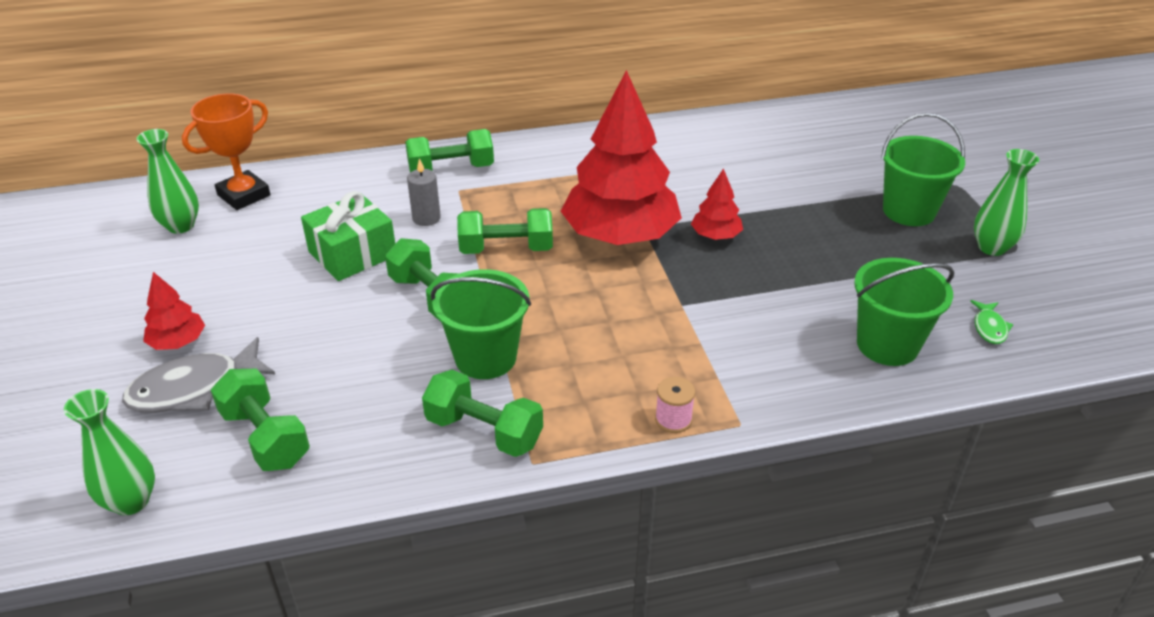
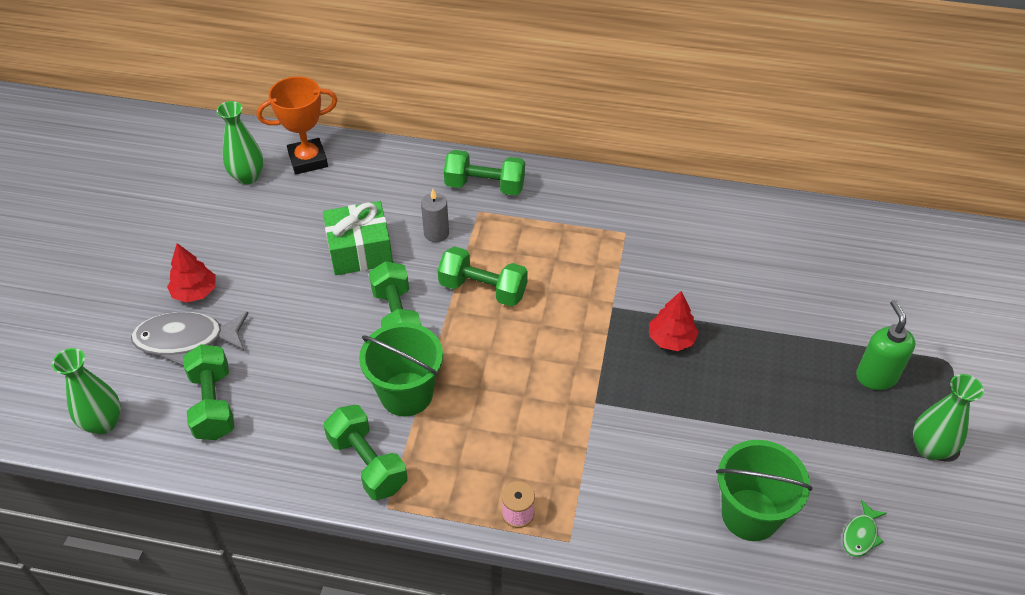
camera: 25 degrees right, 10 degrees up
(620, 236) = (587, 309): red tree -> none
(908, 211) = (876, 376): green bucket -> green soap dispenser

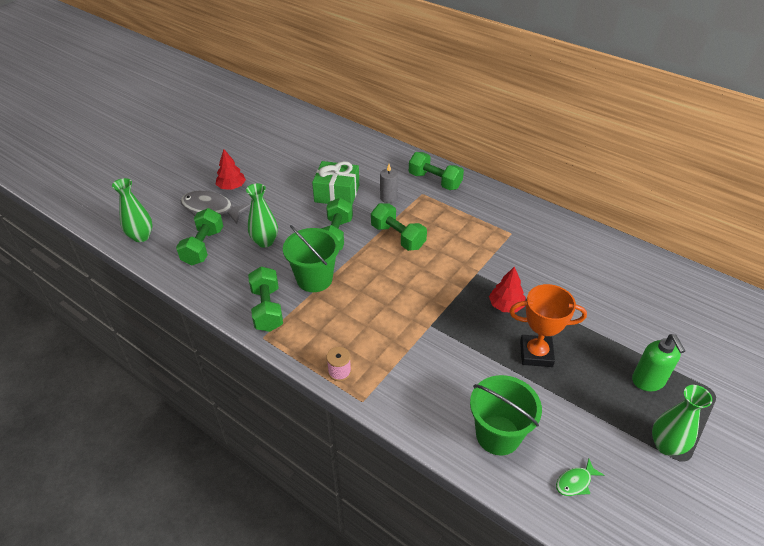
camera: 25 degrees right, 5 degrees down
(247, 177) = (298, 138): green vase -> green vase (265, 242)
(308, 160) = (337, 138): orange trophy -> orange trophy (536, 354)
(876, 376) = (648, 381): green soap dispenser -> green soap dispenser turned 150 degrees clockwise

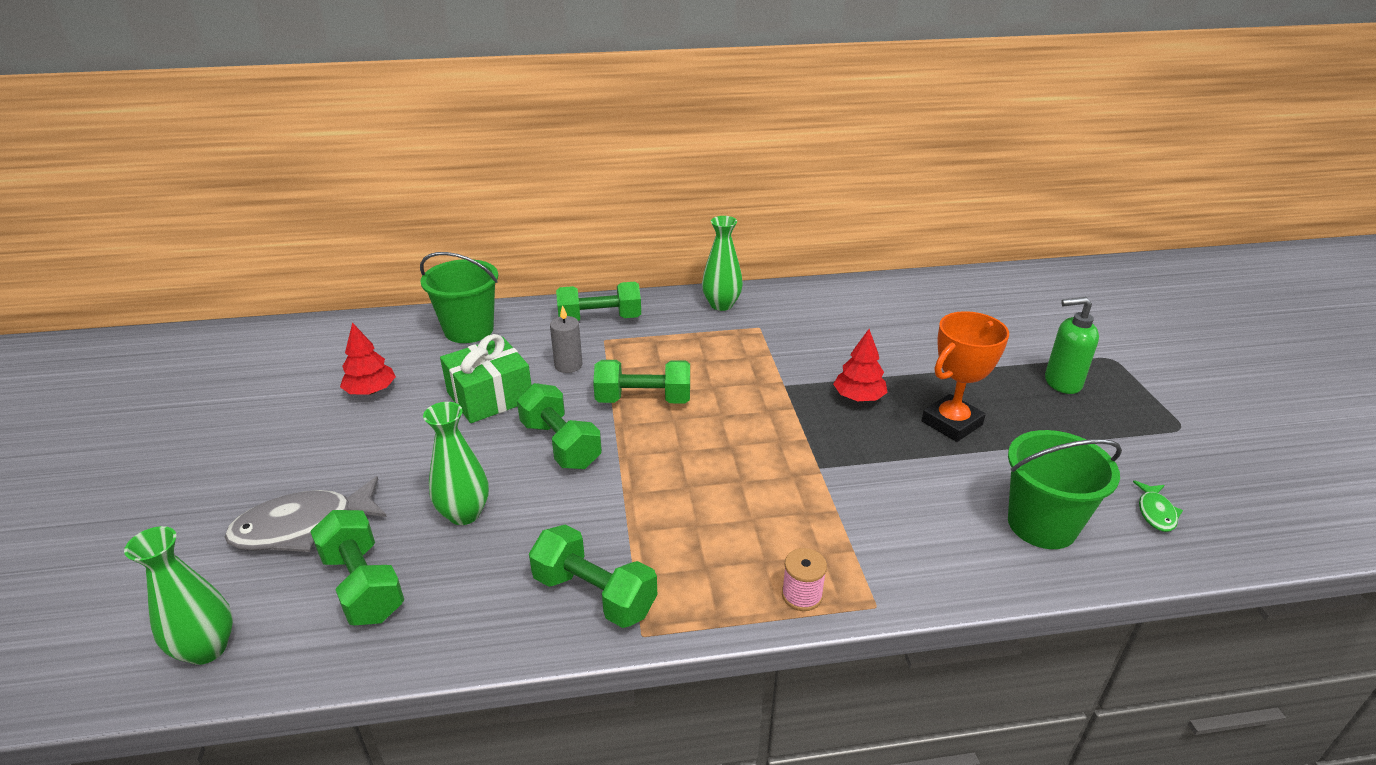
camera: 45 degrees left, 10 degrees down
(231, 187) = (299, 476): red tree -> red tree (371, 391)
(314, 279) = (607, 512): green bucket -> green bucket (469, 330)
(648, 381) = (1062, 382): green soap dispenser -> green soap dispenser turned 150 degrees clockwise
(666, 445) = (1153, 425): green vase -> green vase (721, 305)

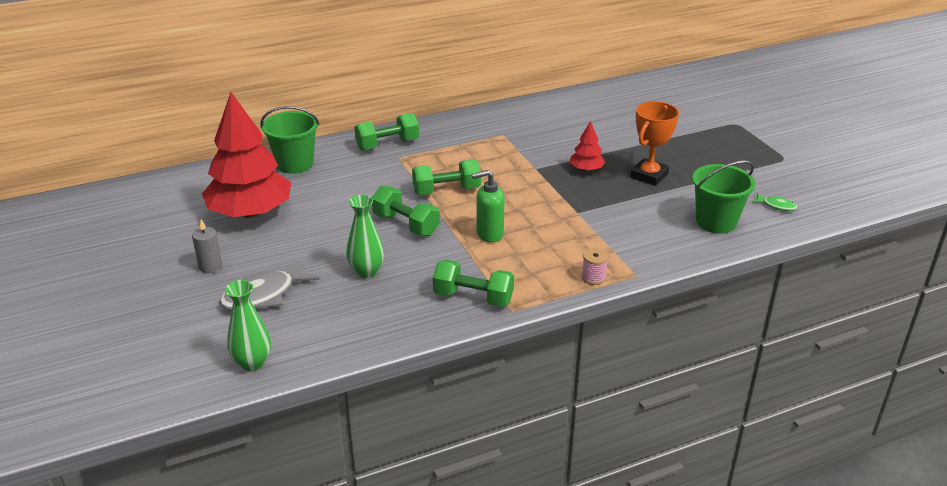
camera: 15 degrees left, 0 degrees up
(363, 585) = (327, 317): green dumbbell -> none
(371, 391) = (250, 213): red tree -> red tree, size x2.28
(490, 396) = (339, 204): green gift -> none
(568, 365) = (382, 177): grey candle -> grey candle (210, 266)
(721, 305) = (469, 123): green vase -> none
(1062, 382) = (709, 143): green soap dispenser -> green soap dispenser (489, 234)
(1155, 512) = (777, 206): green fish -> green fish turned 60 degrees counterclockwise

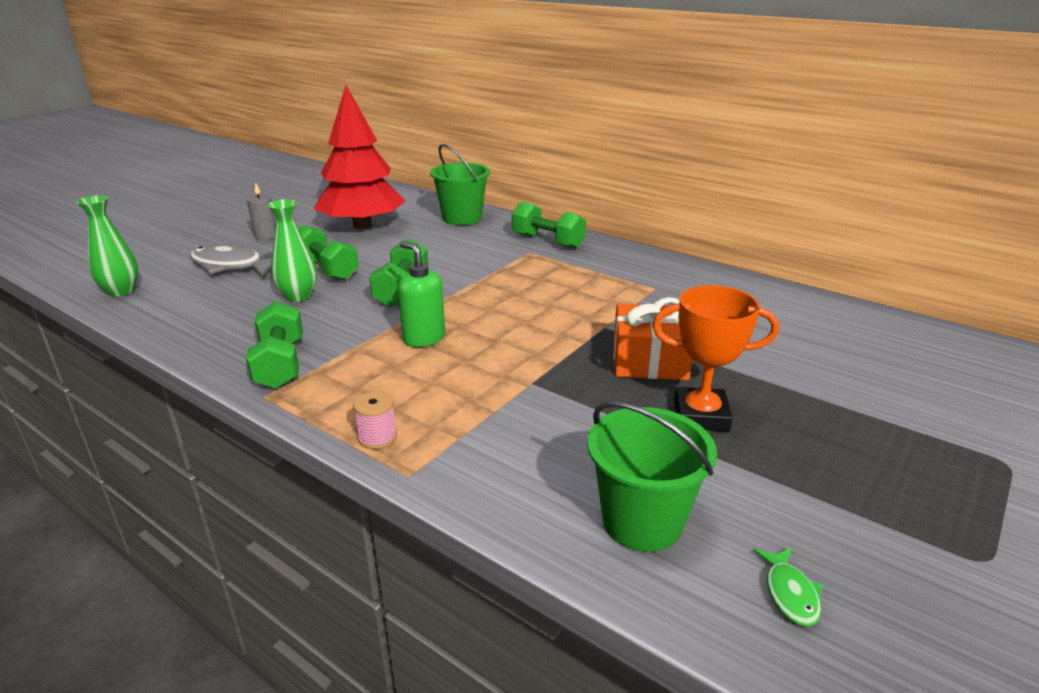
camera: 60 degrees right, 5 degrees down
(446, 190) = (491, 291): green dumbbell -> green dumbbell (326, 270)
(586, 169) = (649, 361): red tree -> orange gift

